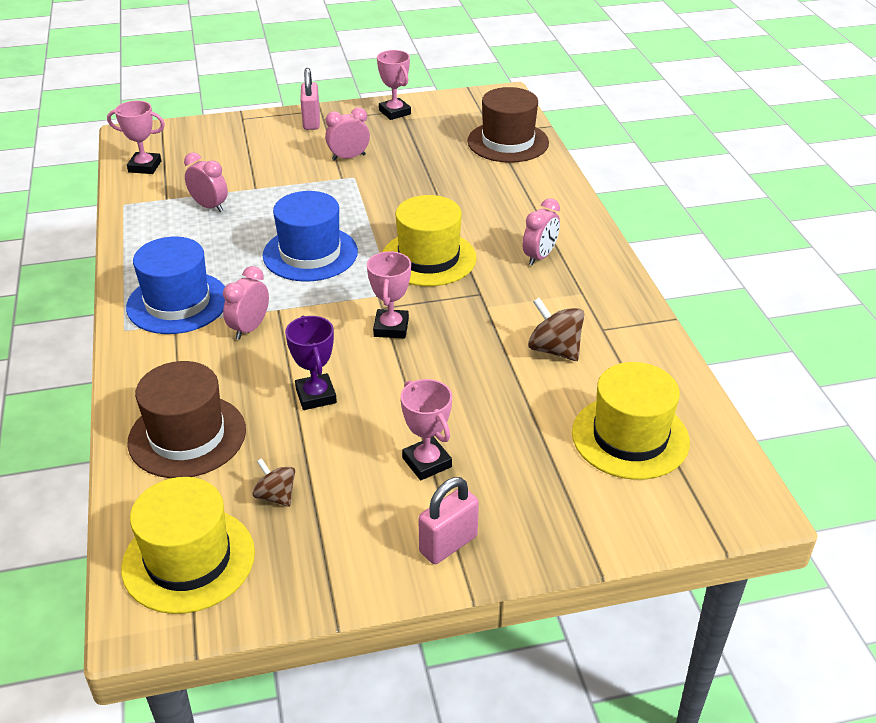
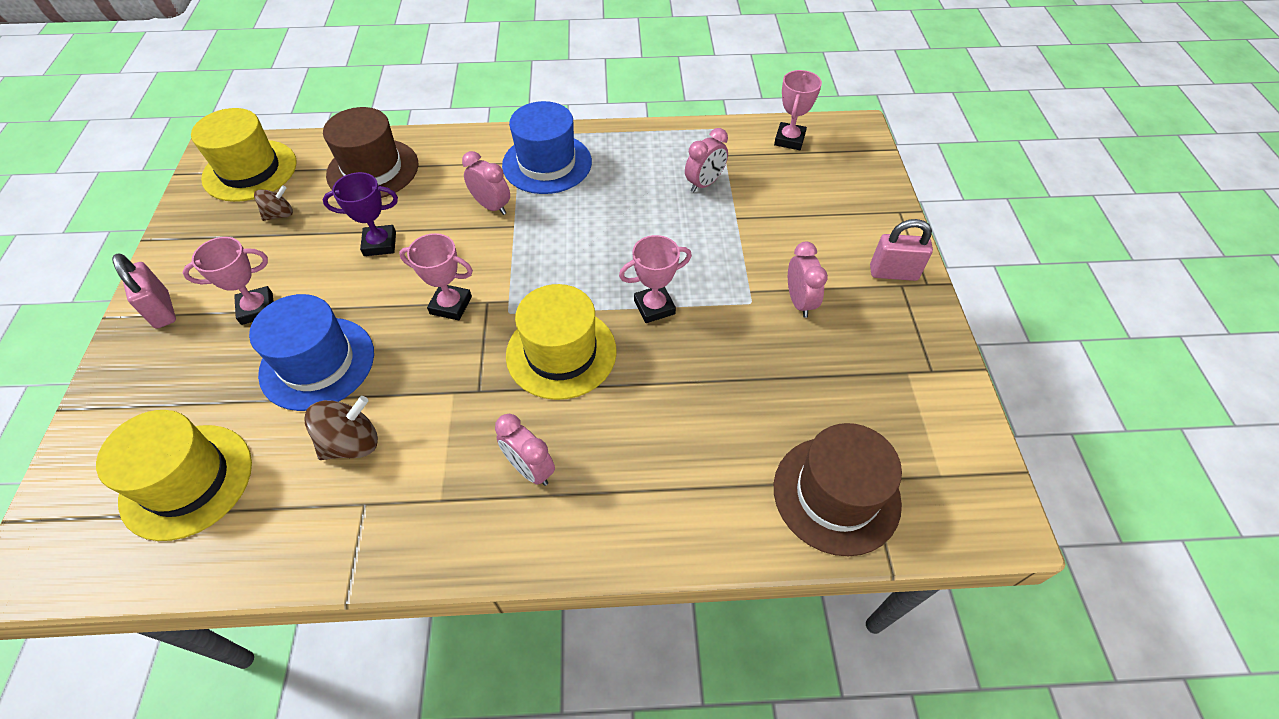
camera: 100 degrees right, 15 degrees up
(310, 253) = (598, 254): blue hat -> blue hat (317, 363)
(394, 112) = (926, 363): pink trophy -> pink trophy (654, 307)

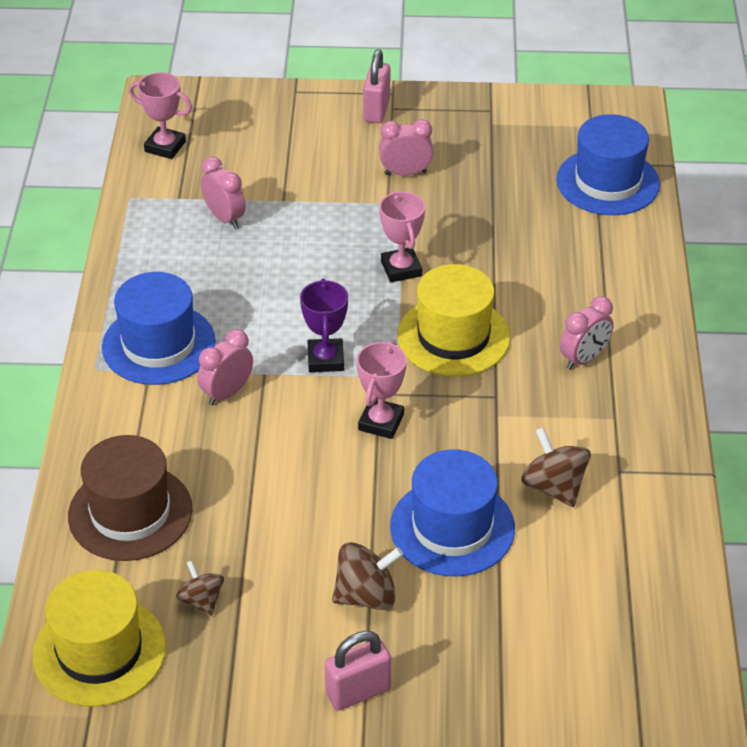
camera: 85 degrees left, 10 degrees down
(187, 481) = (595, 612): yellow hat -> none
(257, 308) = (366, 595): pink trophy -> brown spinning top
(380, 244) = (274, 492): purple trophy -> purple trophy (325, 359)
(836, 494) = (607, 182): brown hat -> blue hat

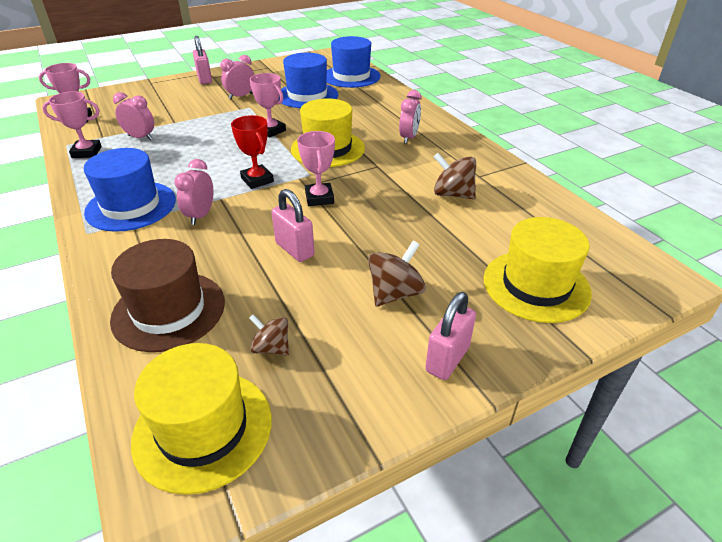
camera: 30 degrees left, 5 degrees down
(148, 223) = (87, 152): none -> pink trophy
(300, 489) = (295, 249): none -> pink padlock
(325, 359) = (257, 180): purple trophy -> red trophy
(452, 527) = (414, 234): blue hat -> blue hat (307, 95)
(530, 658) = (536, 285): none -> yellow hat

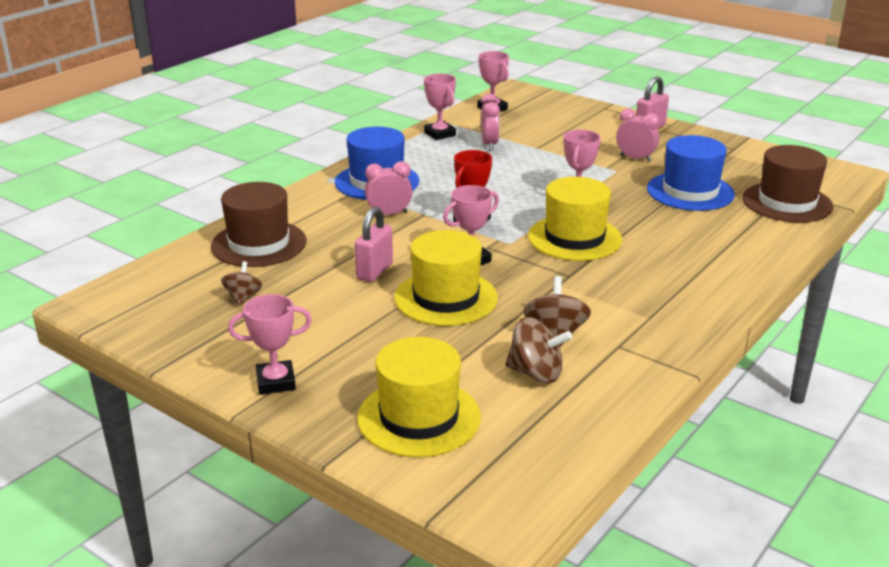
camera: 65 degrees right, 10 degrees down
(203, 429) = (153, 295): yellow hat -> yellow hat (446, 298)
(351, 76) = (787, 202): blue hat -> brown hat
(395, 293) = (348, 337): brown spinning top -> brown spinning top (536, 373)
(409, 138) = (661, 279): pink clock -> none
(447, 359) = (276, 382): pink padlock -> pink trophy

